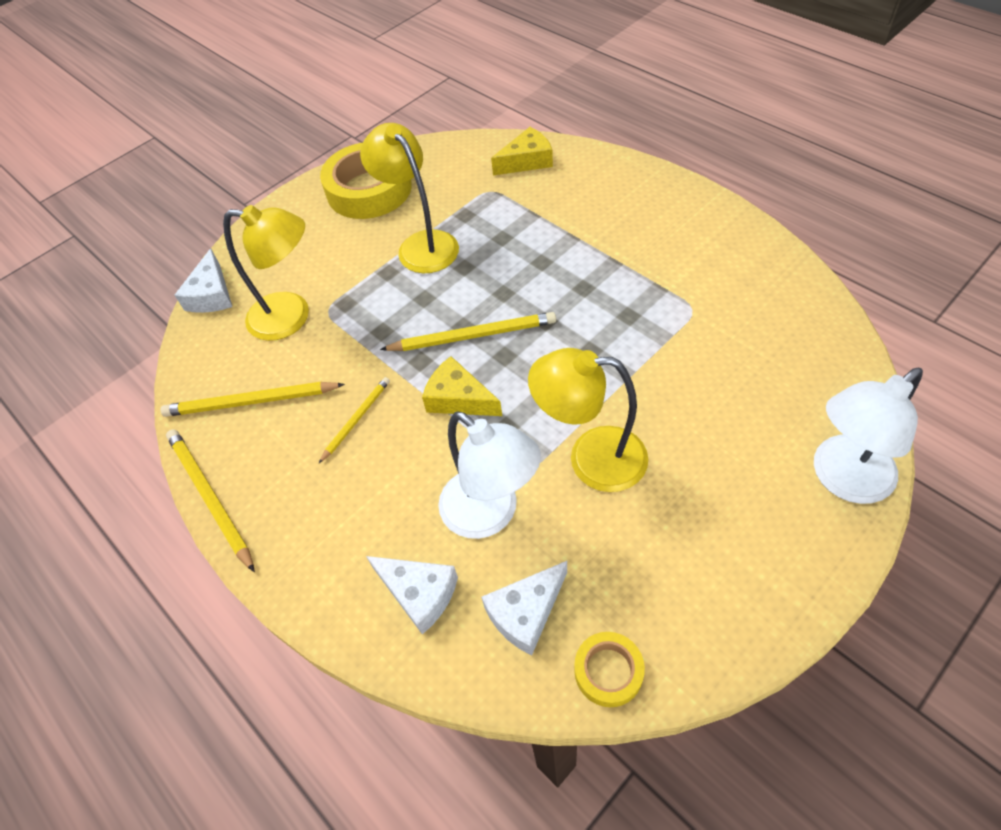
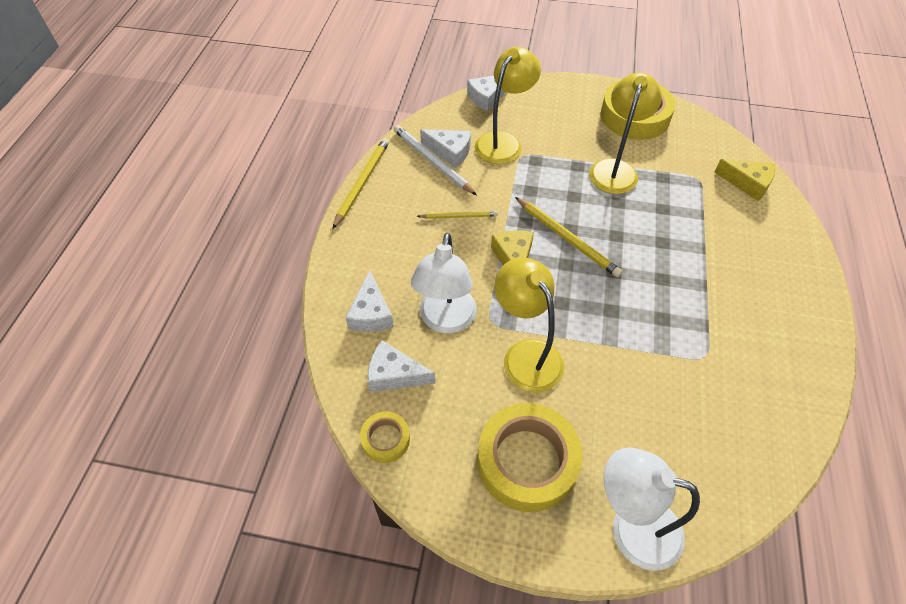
camera: 50 degrees right, 0 degrees up
(252, 402) = (432, 162): yellow pencil -> white pencil
(254, 376) = (450, 152): none -> white cheese
(291, 317) = (503, 142): yellow lamp -> yellow lamp turned 120 degrees counterclockwise
(720, 531) = (527, 461): none -> yellow tape

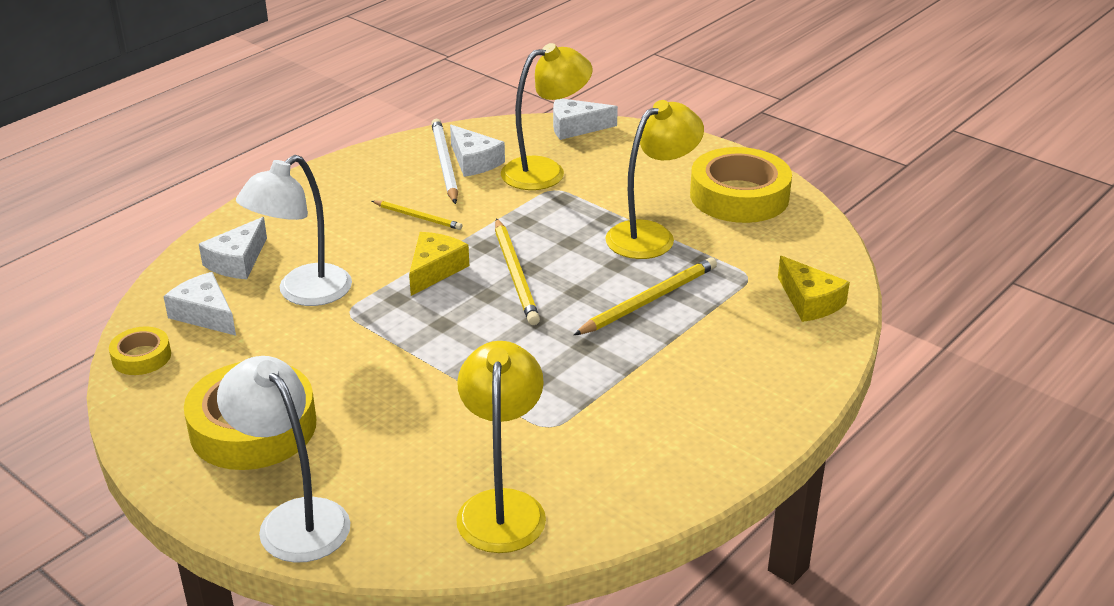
camera: 30 degrees right, 20 degrees down
(362, 183) = (349, 158): yellow pencil -> yellow pencil (648, 300)
(526, 355) = (352, 349): yellow lamp -> yellow lamp (502, 506)

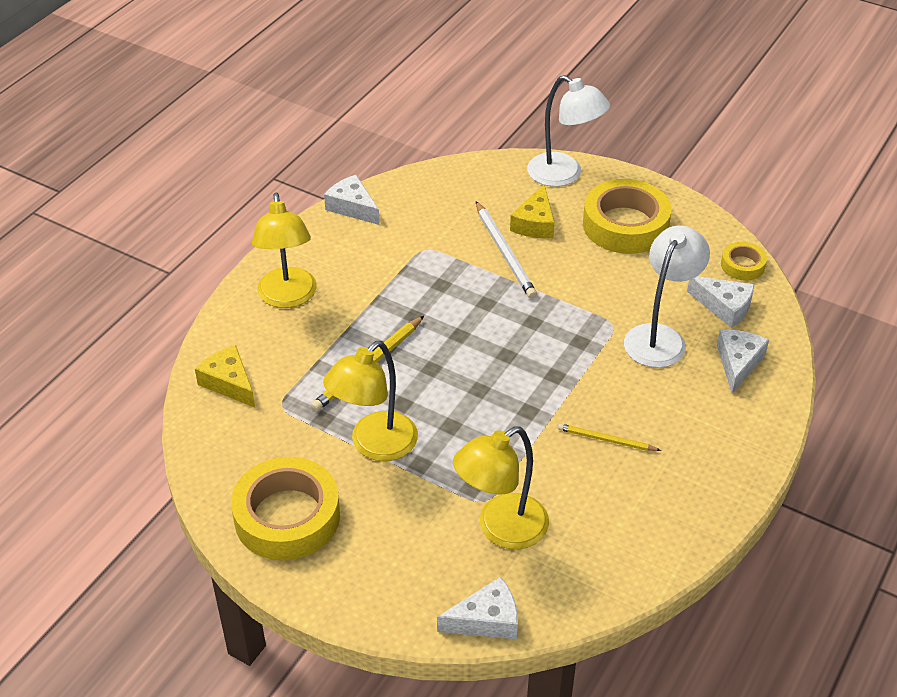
camera: 170 degrees right, 10 degrees up
(435, 270) = (562, 376): yellow cheese -> yellow cheese (535, 223)
(444, 164) = (614, 526): white pencil -> white pencil (504, 252)
(474, 161) = (584, 535): white cheese -> white cheese (352, 207)
(502, 506) = (441, 195): yellow lamp -> yellow lamp (288, 297)
(515, 274) = (489, 380): yellow pencil -> none

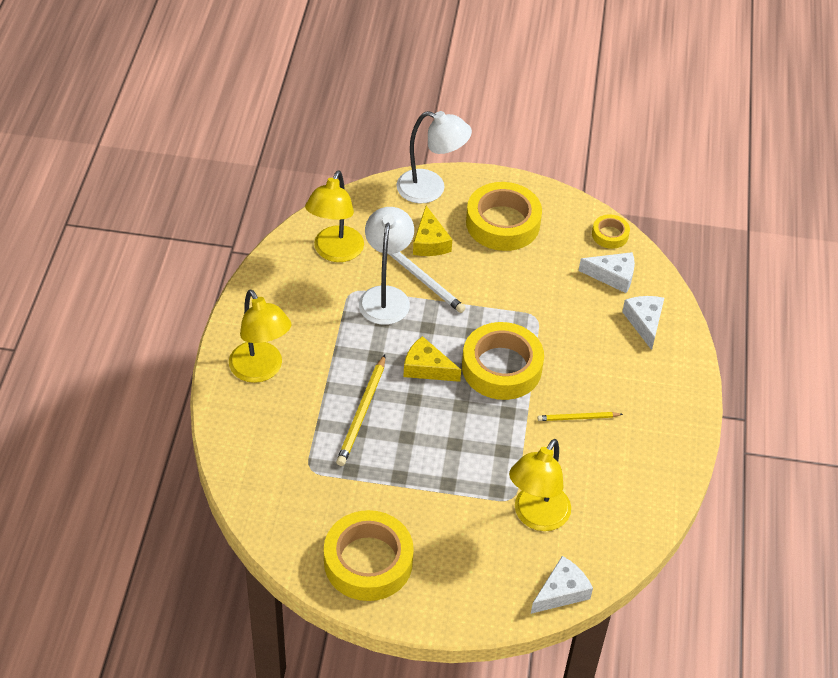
camera: 25 degrees left, 5 degrees up
(229, 383) = (255, 463): yellow cheese -> yellow cheese (426, 368)
(352, 207) = (269, 269): white cheese -> none
(374, 445) = (404, 479): yellow lamp -> yellow lamp (335, 252)
(546, 364) = (501, 367): none -> yellow tape
(660, 337) = (576, 317): white lamp -> white lamp (385, 296)

